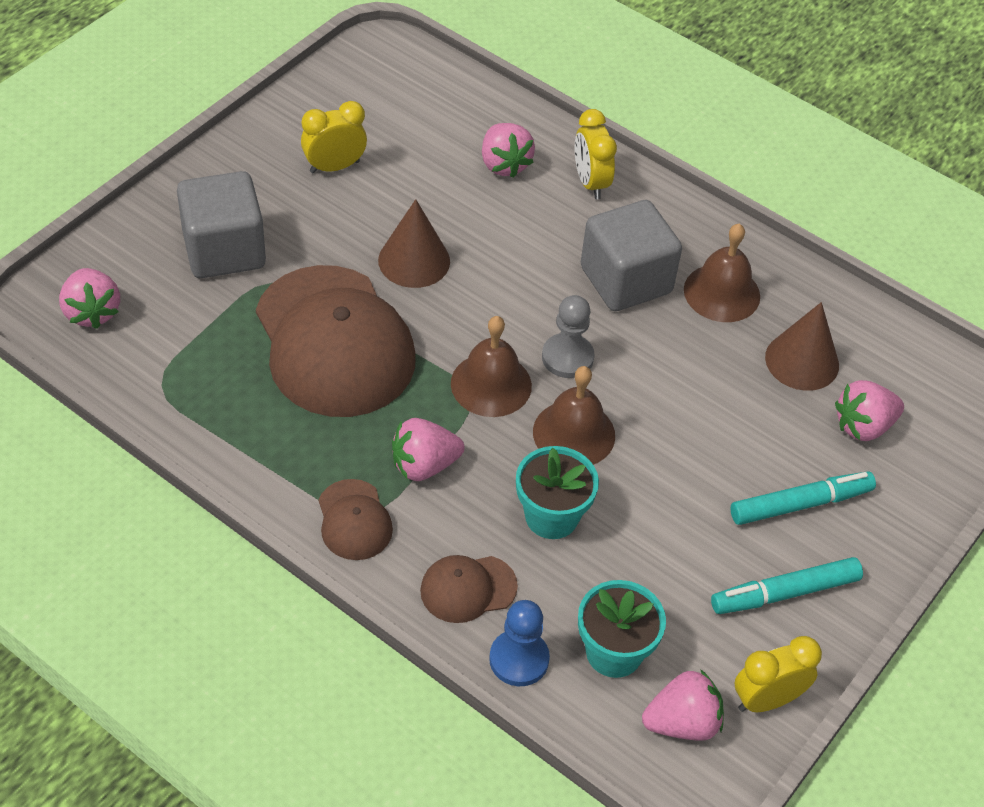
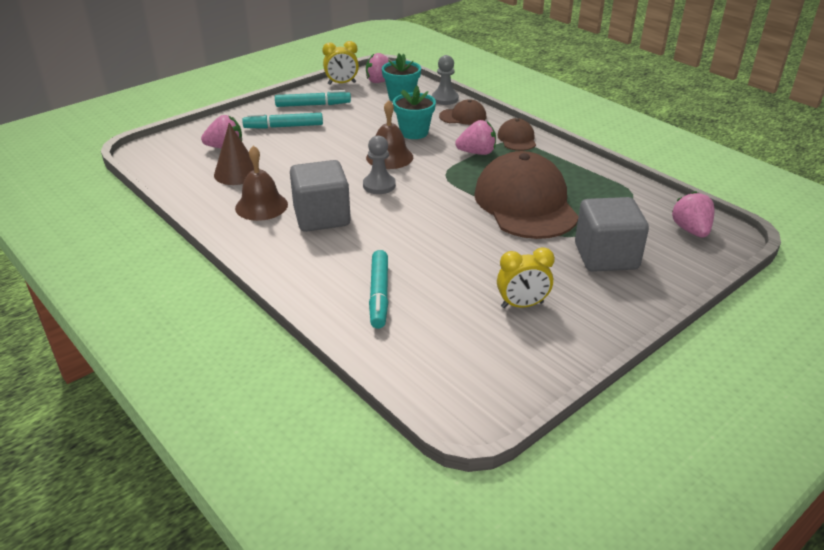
camera: 165 degrees left, 15 degrees down
(414, 260) = (466, 239): brown cone -> none
(491, 384) = (430, 178): brown bell -> none
(504, 164) = (379, 294): pink strawberry -> turquoise marker
(519, 659) = (445, 99): blue pawn -> grey pawn
(590, 183) = (315, 275): yellow clock -> none

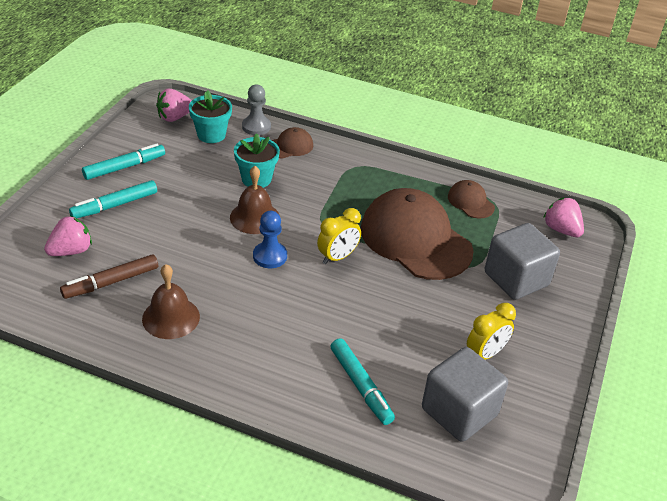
camera: 30 degrees left, 5 degrees up
(237, 173) = (111, 282): brown cone -> brown marker
(322, 217) = (242, 312): grey cube -> grey cube (459, 412)
(342, 83) = (134, 129): yellow clock -> yellow clock (337, 257)
(379, 185) = (270, 256): grey pawn -> blue pawn
(477, 153) = (333, 189): pink strawberry -> none
(517, 139) = (358, 162): brown cap -> brown cap (470, 202)

